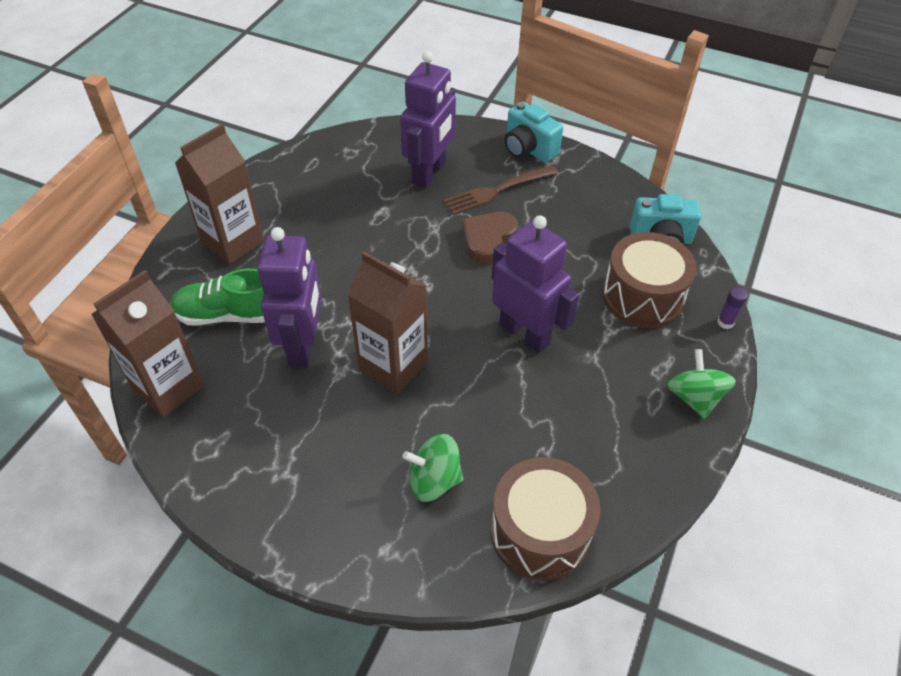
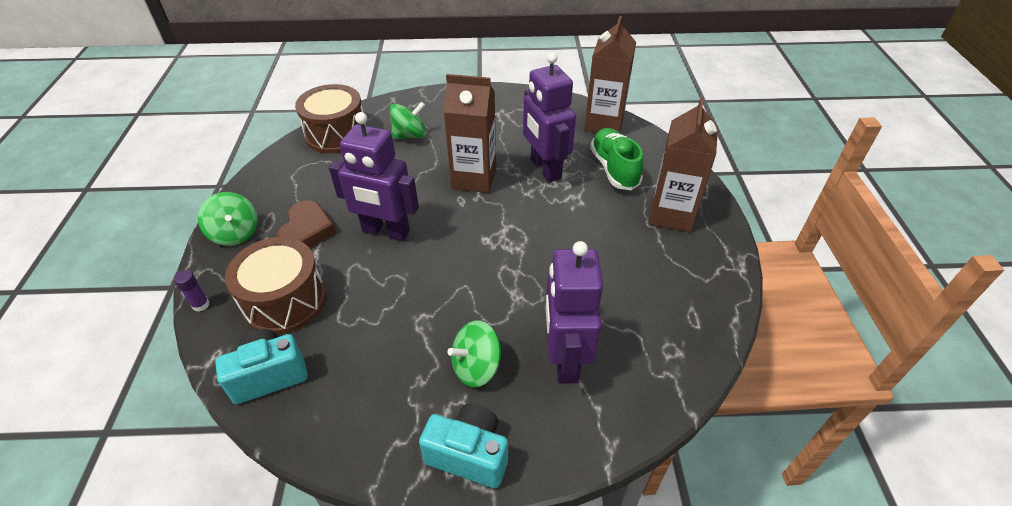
camera: 155 degrees right, 5 degrees down
(229, 315) = (614, 169): green shoe -> green shoe turned 75 degrees counterclockwise
(488, 240) = (455, 301): brown heart -> brown heart (307, 231)
(497, 190) = (476, 367): brown fork -> green spinning top

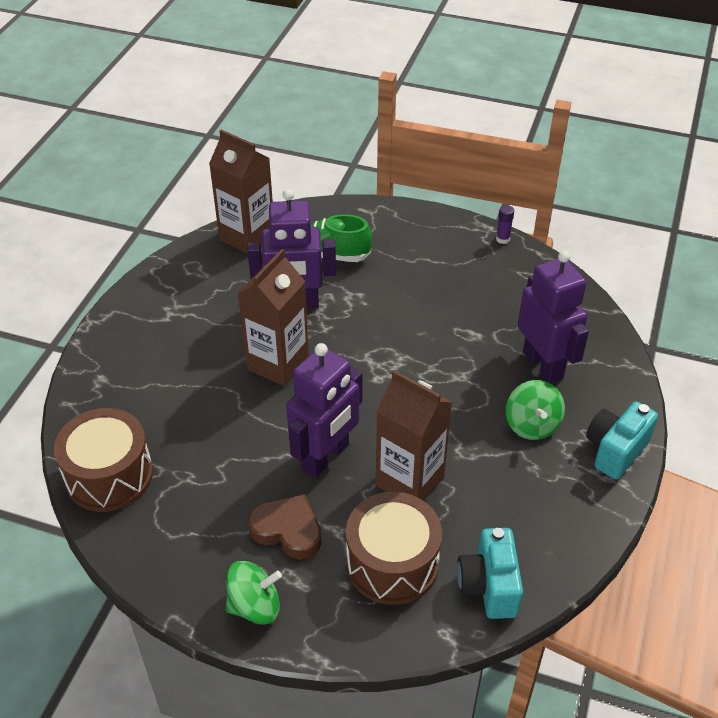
camera: 70 degrees left, 0 degrees up
(201, 305) = (364, 647): purple glue stick -> purple glue stick (503, 239)
(410, 135) = (161, 402): green spinning top -> none
(565, 359) = (543, 365): purple robot -> purple robot turned 135 degrees counterclockwise
(671, 215) = (408, 242): brown carton -> brown carton (410, 481)

